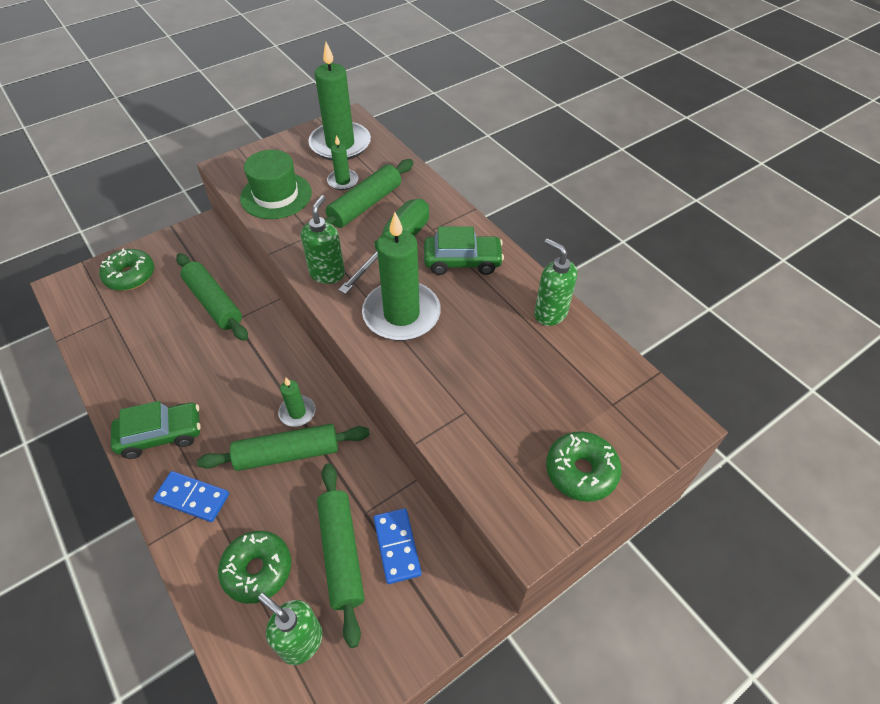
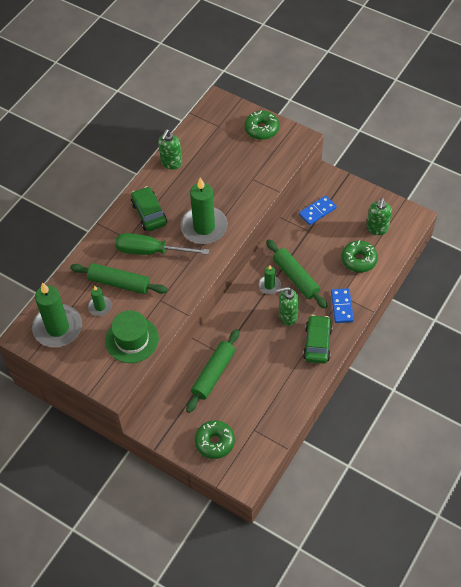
camera: 110 degrees left, 5 degrees up
(161, 435) = (317, 343): green car -> green car turned 45 degrees clockwise
(327, 274) = (190, 276): green soap dispenser -> green soap dispenser (287, 316)
(341, 553) = (333, 231): green rolling pin -> none

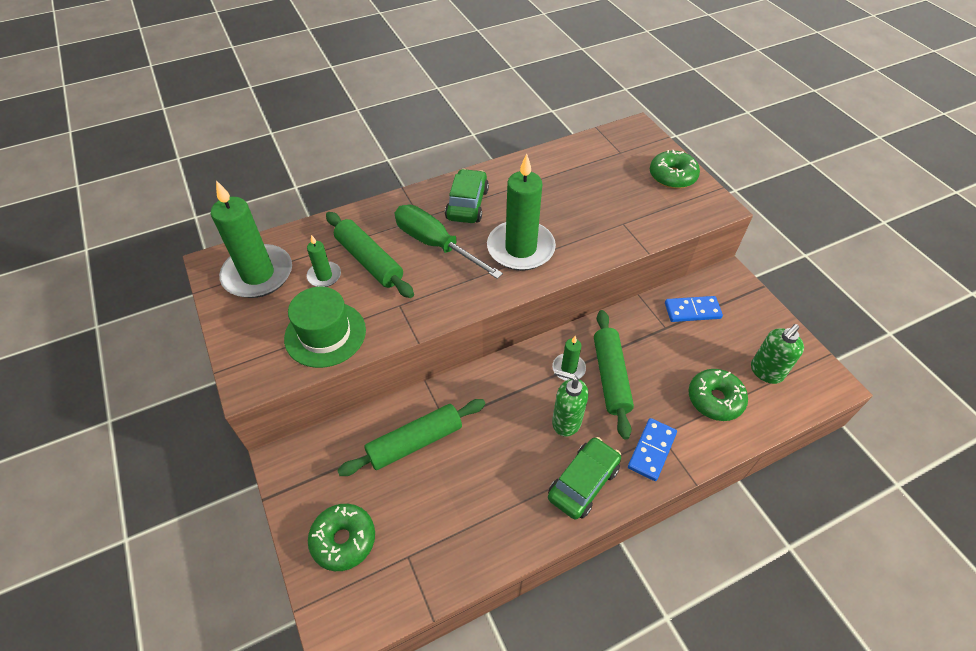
camera: 30 degrees right, 5 degrees down
(171, 163) = (535, 165): green soap dispenser -> none

